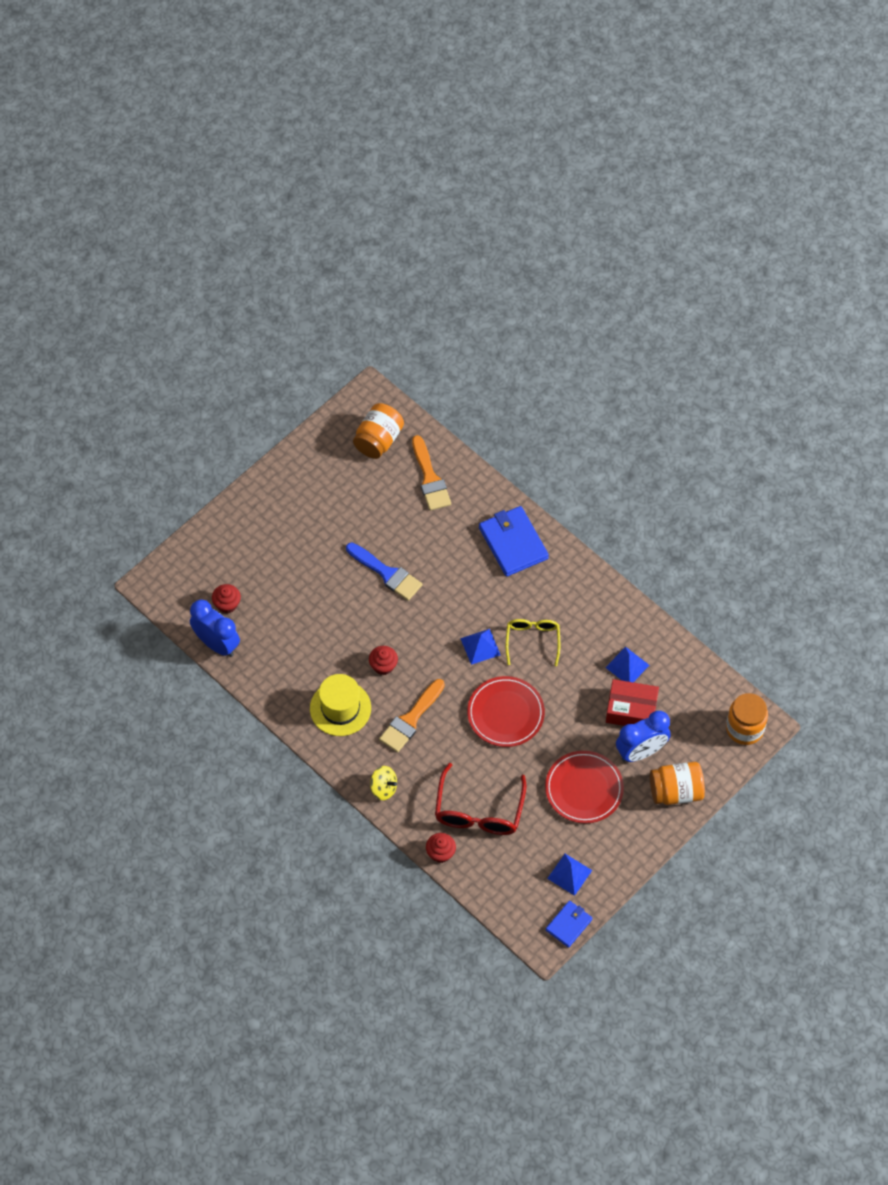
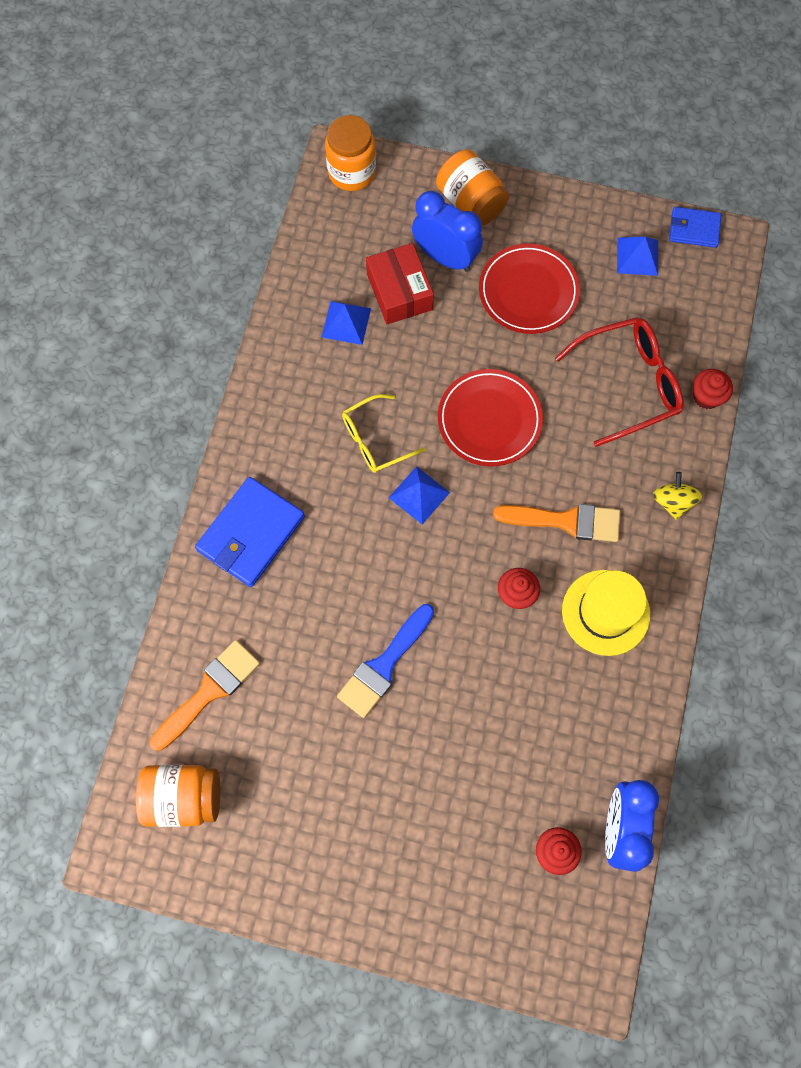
camera: 120 degrees left, 10 degrees up
(387, 573) = (384, 665): blue brush -> blue brush turned 150 degrees counterclockwise

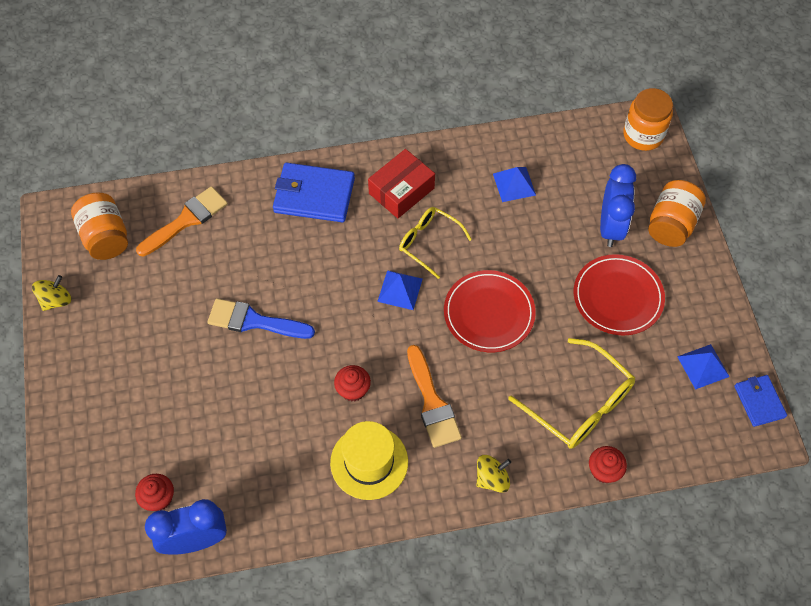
camera: 65 degrees right, 10 degrees down
(209, 691) = (186, 220): orange brush -> orange brush turned 60 degrees counterclockwise
(244, 888) = (56, 300): none -> yellow spinning top
(399, 292) = (561, 208): red box -> red box (401, 191)
(628, 384) = (579, 404): red glasses -> yellow glasses

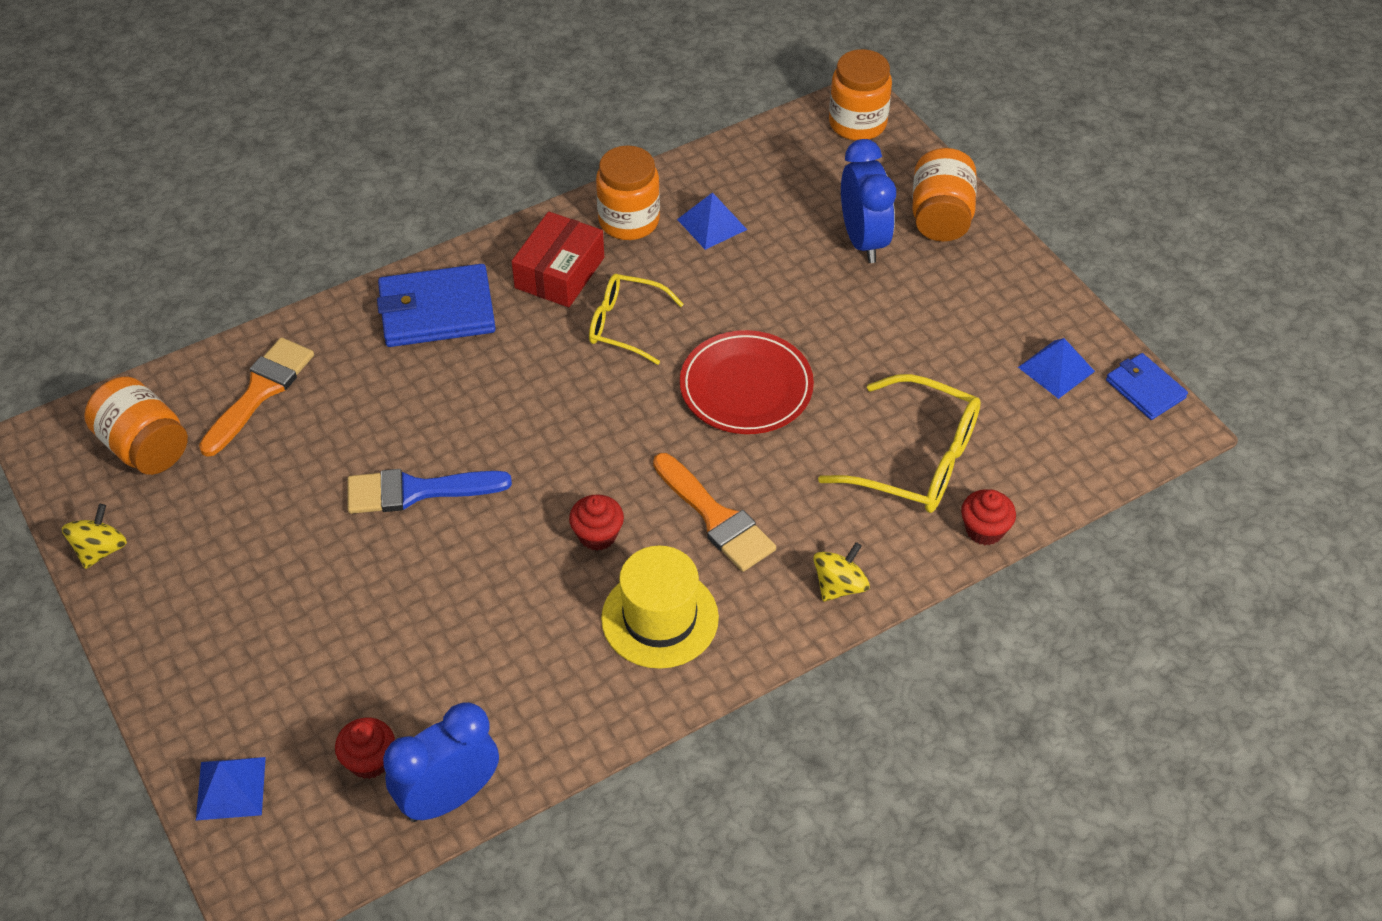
camera: 20 degrees left, 10 degrees down
(400, 290) = (610, 393): blue pyramid -> blue pyramid (231, 788)
(460, 165) = (629, 221): none -> orange jar
(618, 297) = (909, 319): red plate -> none

